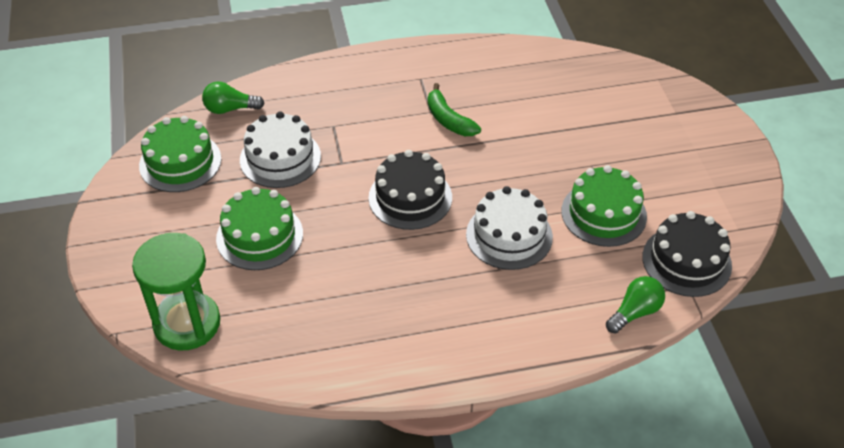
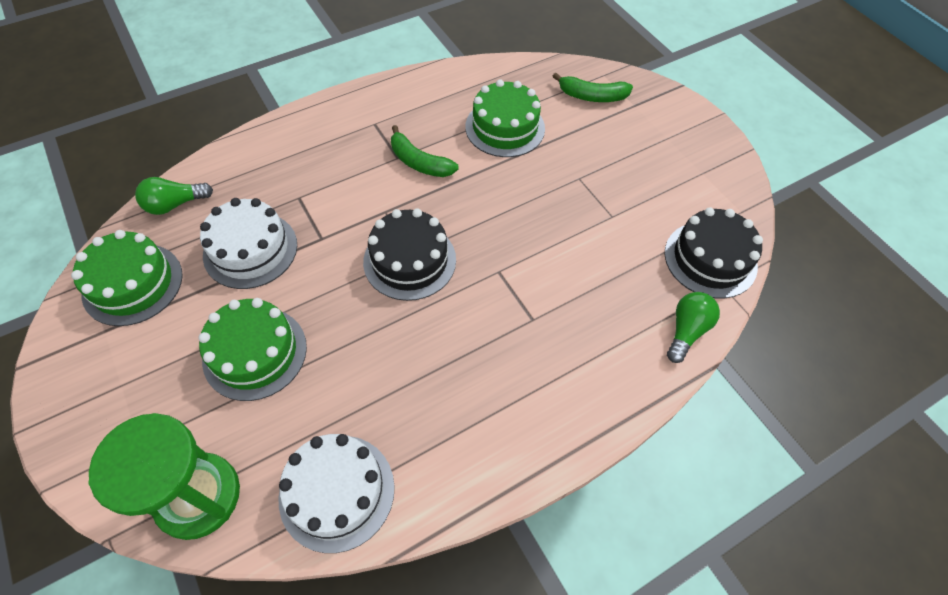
camera: 20 degrees left, 10 degrees up
(509, 235) = (528, 277): white cake -> white cake (337, 492)
(603, 214) = (611, 228): green cake -> green cake (505, 127)
(637, 96) = (592, 96): none -> green banana

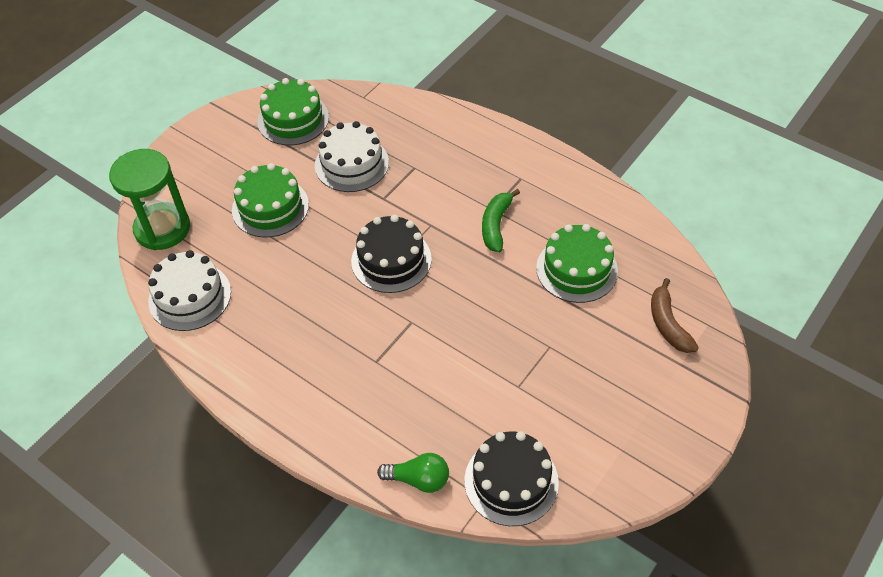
camera: 70 degrees right, 5 degrees down
(175, 204) = (368, 105): green light bulb -> none
(592, 96) = (668, 324): green banana -> brown banana

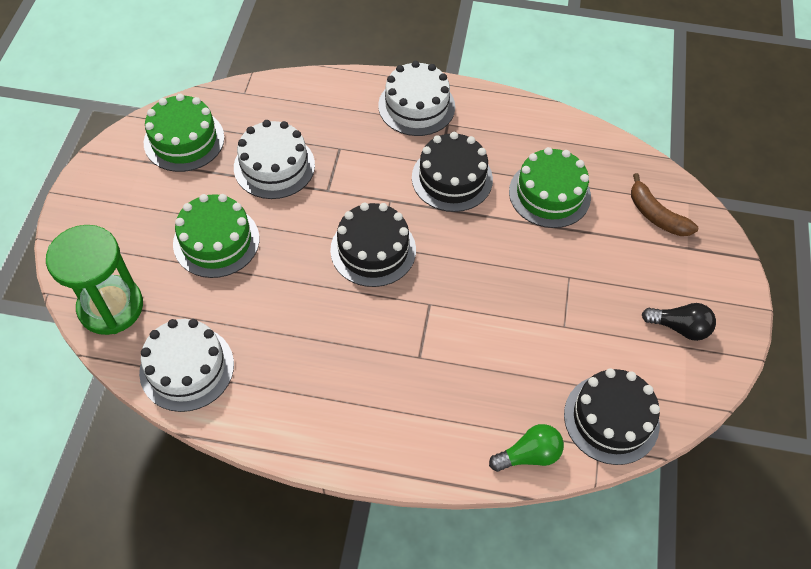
camera: 30 degrees left, 5 degrees up
(496, 225) = (452, 178): green banana -> black cake
(502, 154) = (416, 106): none -> white cake
(626, 430) = (679, 327): none -> black light bulb

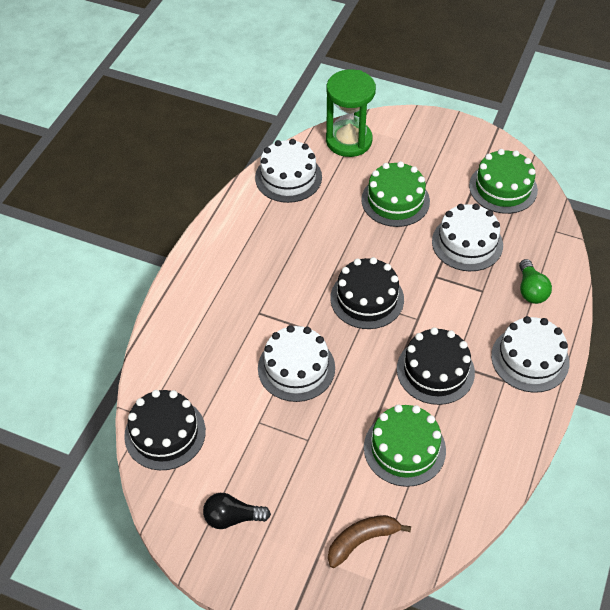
camera: 105 degrees right, 5 degrees down
(485, 303) = (296, 368): none -> white cake
(529, 455) = (155, 367): green light bulb -> green light bulb (531, 290)
(679, 327) = (232, 517): black light bulb -> black light bulb turned 60 degrees clockwise

